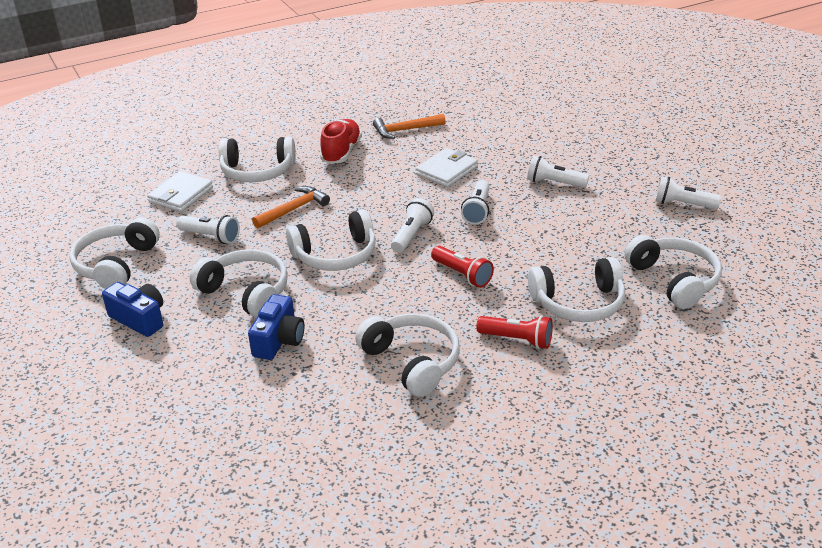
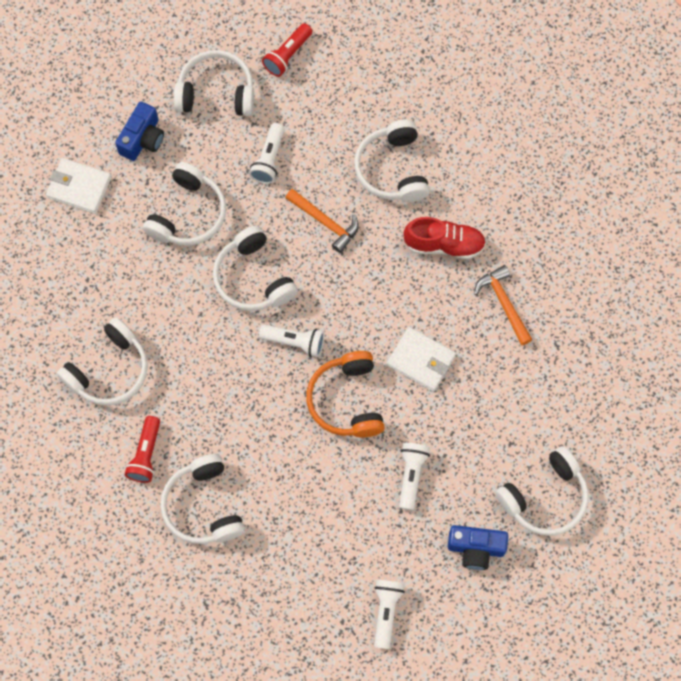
camera: 80 degrees right, 35 degrees up
(181, 195) = (338, 109): white wallet -> white wallet (79, 187)
(279, 340) = (126, 258): blue camera -> blue camera (476, 548)
(462, 274) = (235, 397): red flashlight -> red flashlight (287, 55)
(477, 210) = (346, 400): white flashlight -> orange headphones
(674, 280) = (249, 596): white headphones -> white headphones (545, 498)

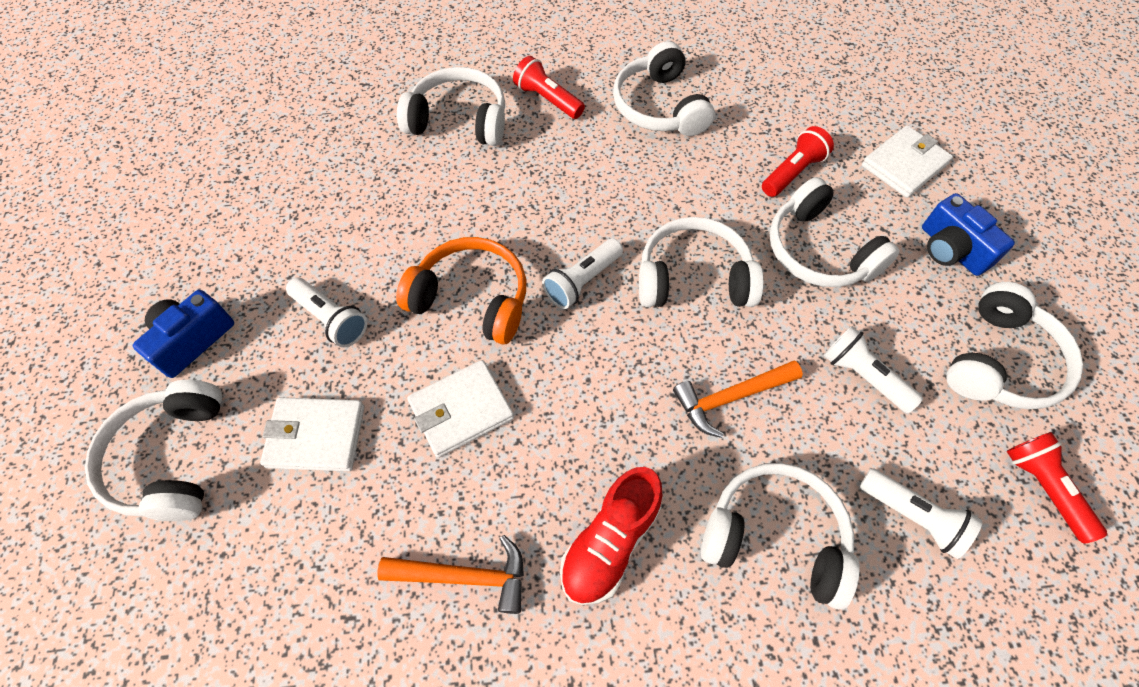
camera: 120 degrees right, 10 degrees down
(126, 254) = (792, 172): none -> red flashlight
(386, 612) = (216, 218): white flashlight -> white flashlight (912, 516)
(484, 429) = (316, 436): none -> white wallet

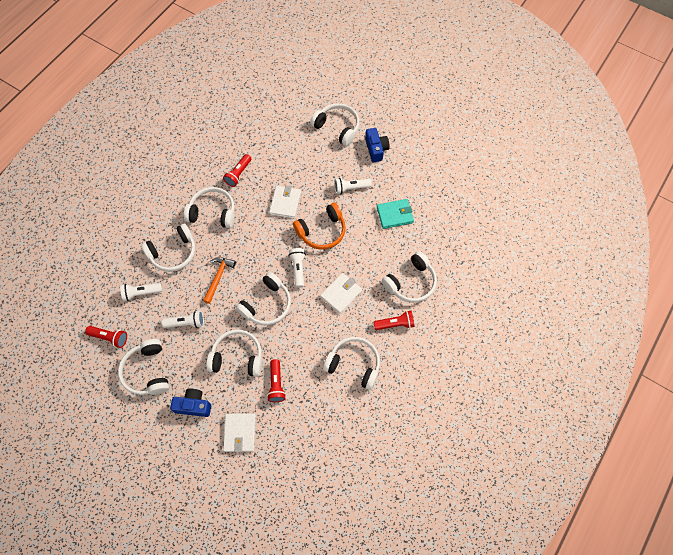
camera: 130 degrees right, 5 degrees up
(316, 436) = (312, 163): white wallet -> white wallet (341, 294)
(341, 214) = (394, 215): none -> turquoise wallet
(464, 576) = (238, 174): orange hammer -> red flashlight
(610, 542) = (213, 212): red shoe -> white headphones

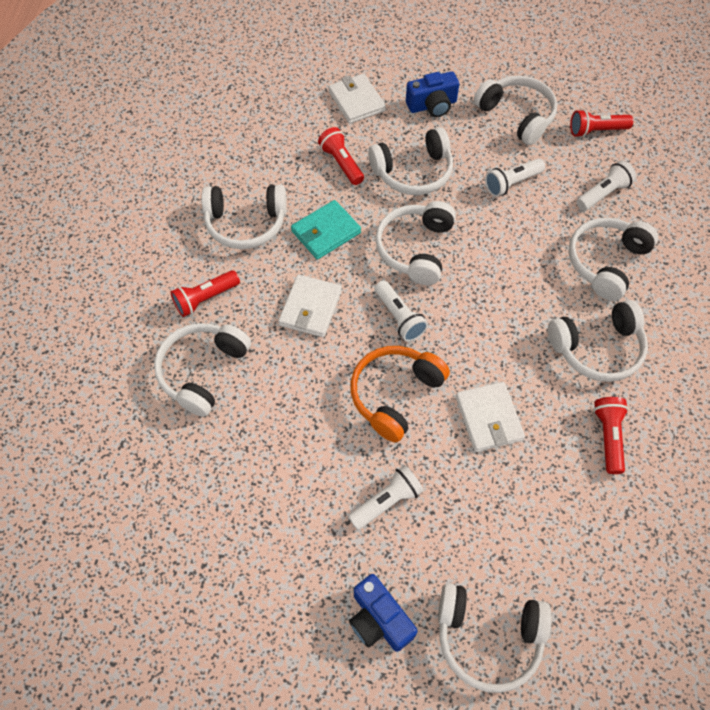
camera: 155 degrees right, 5 degrees down
(218, 277) = (512, 256): orange hammer -> none
(394, 215) = (278, 483): turquoise wallet -> turquoise wallet (326, 232)

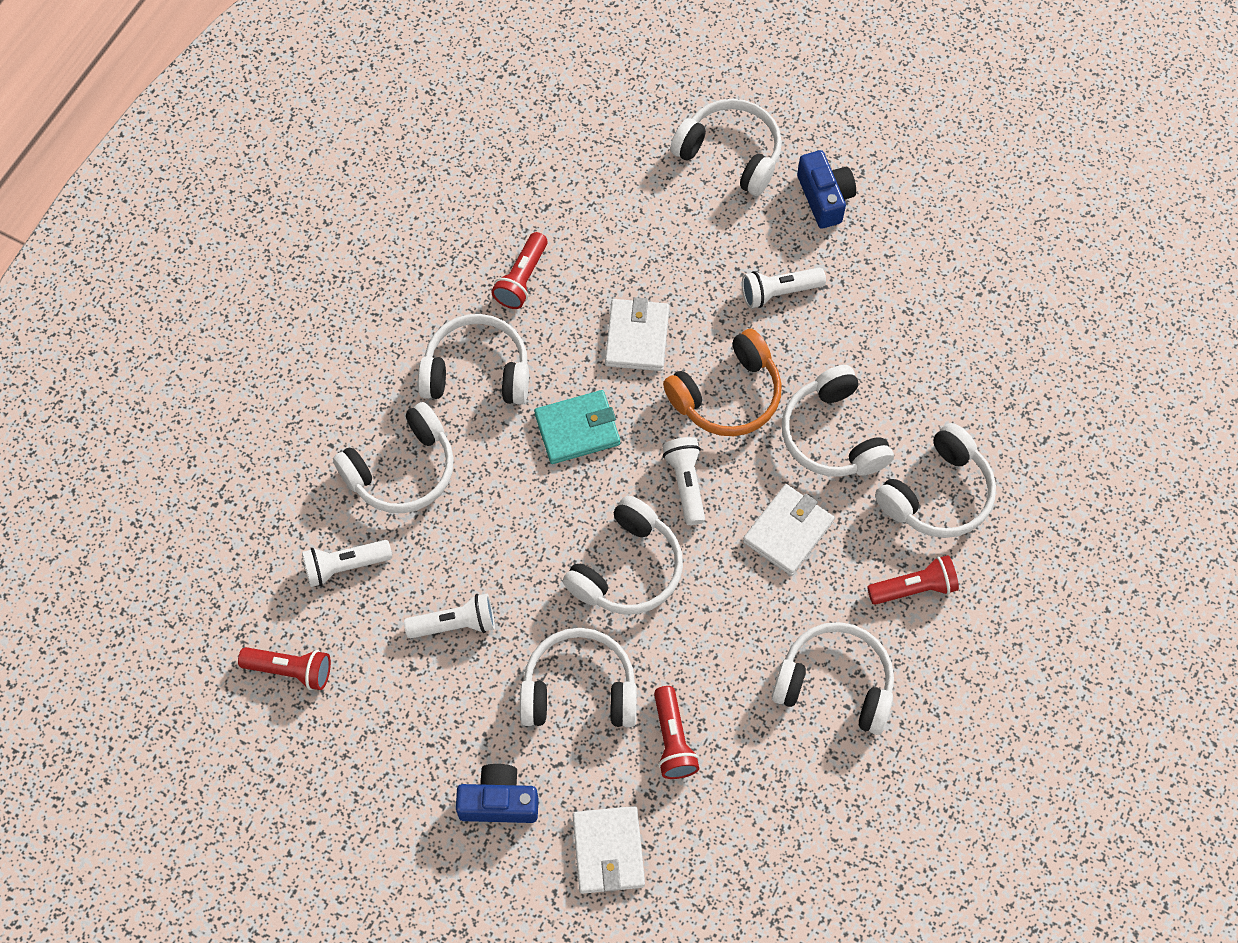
camera: 160 degrees left, 5 degrees up
(326, 232) = (733, 633): turquoise wallet -> turquoise wallet (577, 429)
(517, 116) = (386, 737): white headphones -> white headphones (832, 435)

